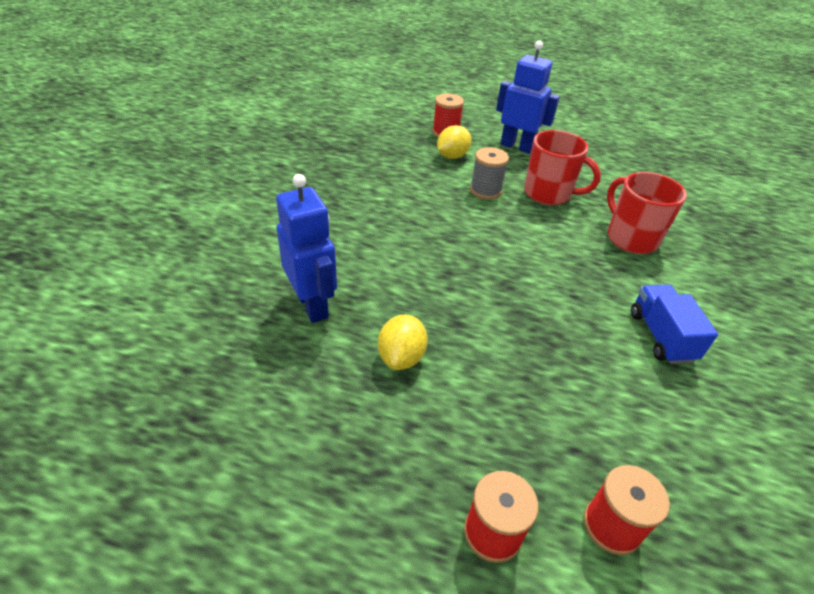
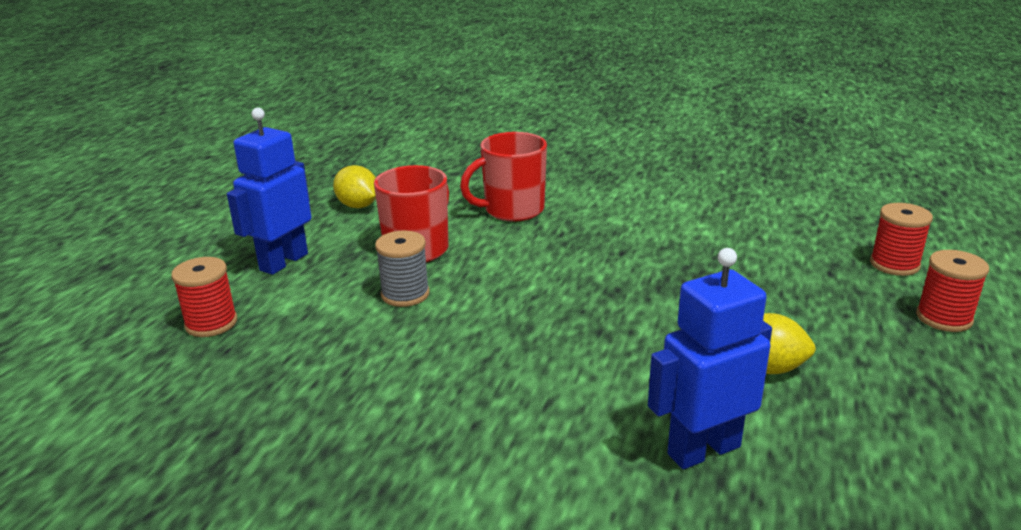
camera: 85 degrees left, 15 degrees down
(452, 156) = (297, 319): yellow lemon -> yellow lemon (358, 206)
(661, 336) = (667, 216): blue truck -> none

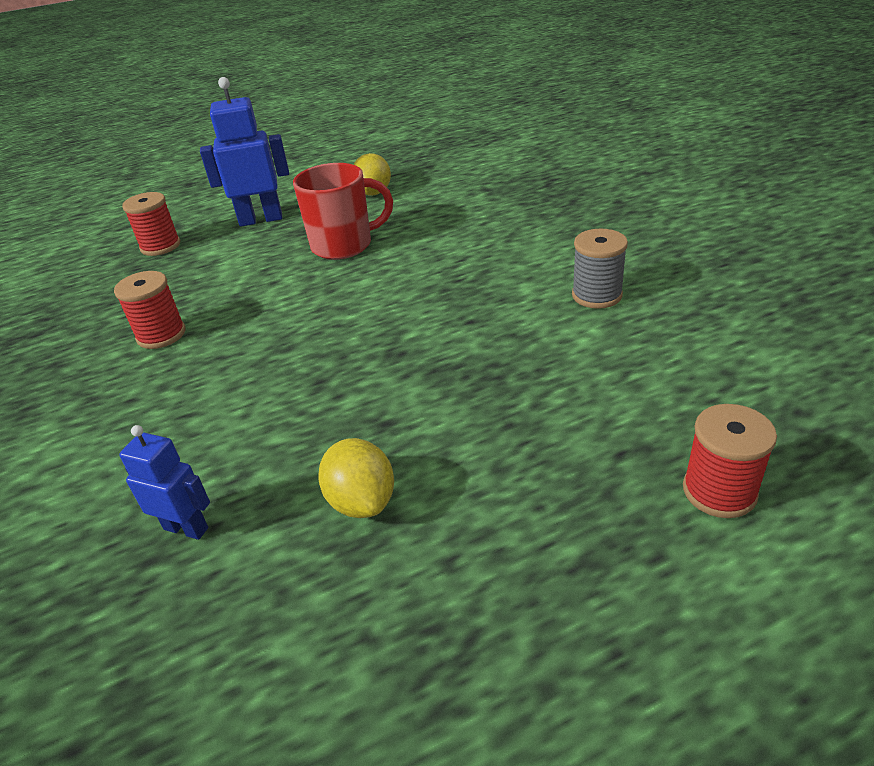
camera: 50 degrees right, 10 degrees up
(405, 294) = (272, 278): grey spool -> grey spool (596, 295)
(512, 210) = (463, 241): red mug -> none
(703, 450) = (186, 528): blue robot -> blue robot, size x0.58
(944, 318) = (640, 590): red spool -> red spool (161, 335)

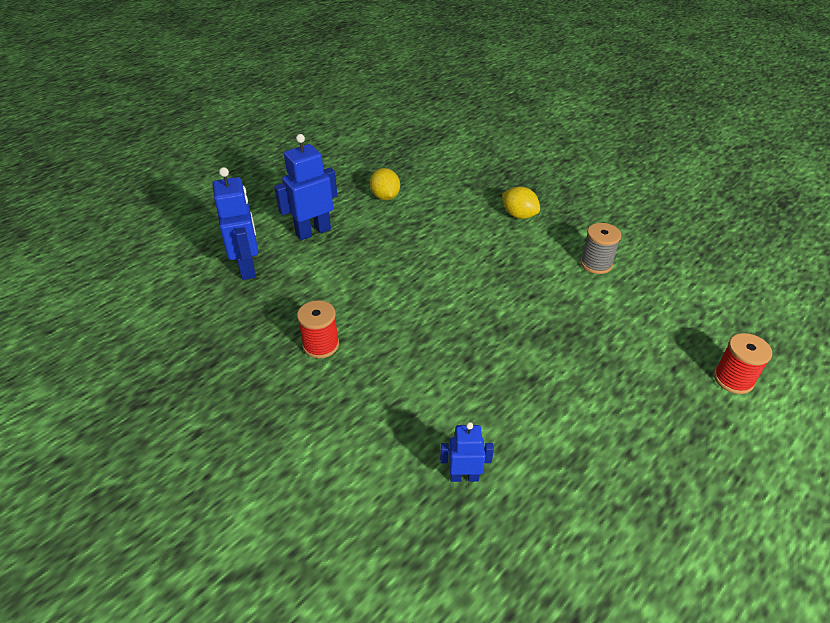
camera: 25 degrees left, 5 degrees up
(160, 246) = (247, 267): red spool -> blue robot
(344, 245) = (399, 247): red mug -> none
(362, 501) = (556, 432): yellow lemon -> yellow lemon (519, 215)

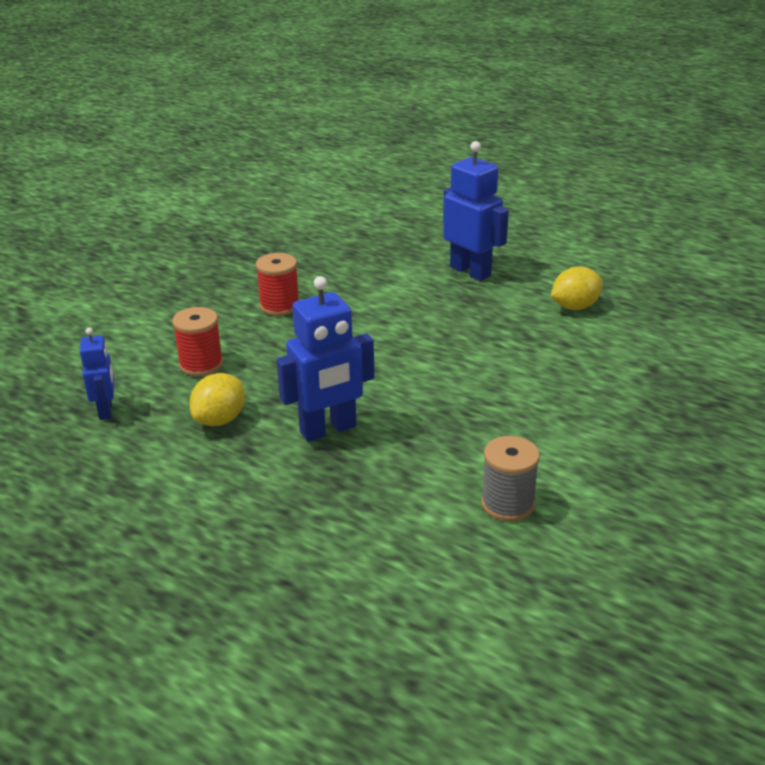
camera: 80 degrees right, 10 degrees down
(247, 267) = (389, 247): blue robot -> blue robot (328, 430)
(519, 215) = (598, 421): yellow lemon -> yellow lemon (220, 420)
(733, 379) = (271, 649): red spool -> red spool (201, 364)

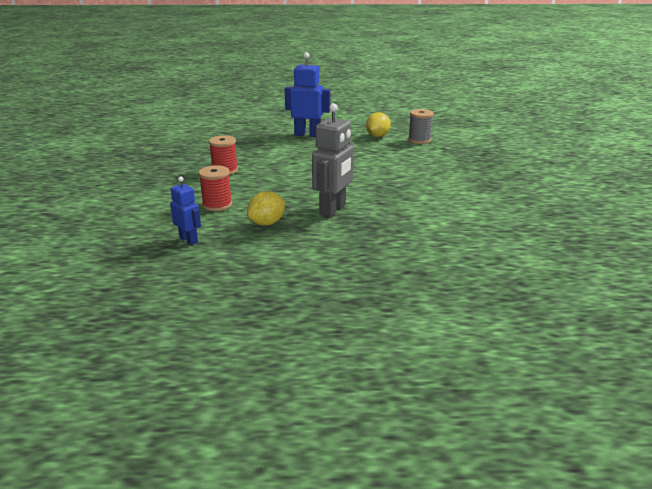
camera: 35 degrees left, 5 degrees down
(220, 420) = (267, 223): yellow lemon -> yellow lemon turned 45 degrees clockwise
(328, 430) = (333, 209): blue robot -> grey robot
(507, 504) = (459, 209): grey spool -> grey spool (419, 140)

